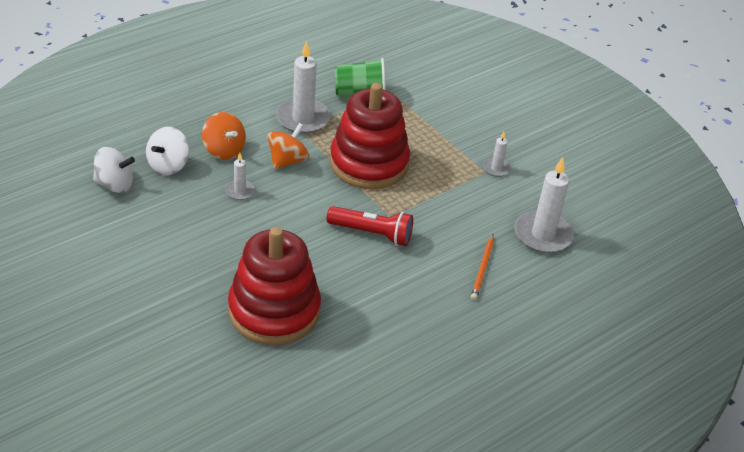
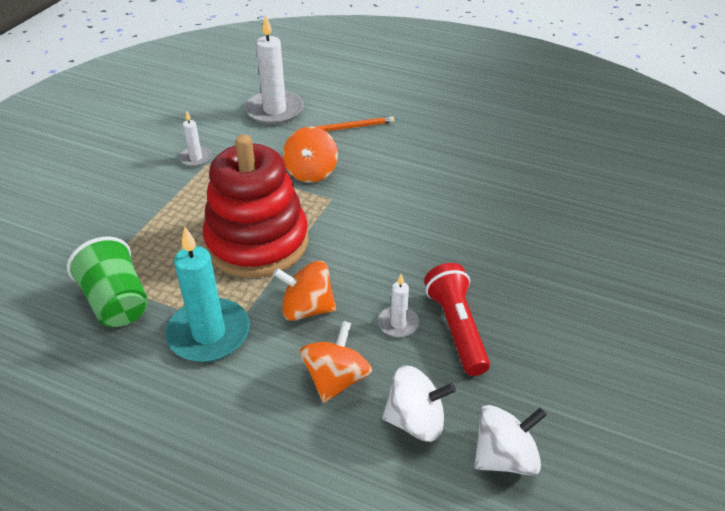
camera: 115 degrees left, 0 degrees up
(115, 184) = (504, 457): white spinning top -> white spinning top turned 90 degrees clockwise
(274, 311) = (531, 219): red stacking toy -> none
(303, 119) = (209, 333): white candle -> turquoise candle
(372, 234) = (368, 200): red flashlight -> red flashlight (456, 328)
(432, 219) = (311, 172): none -> orange spinning top

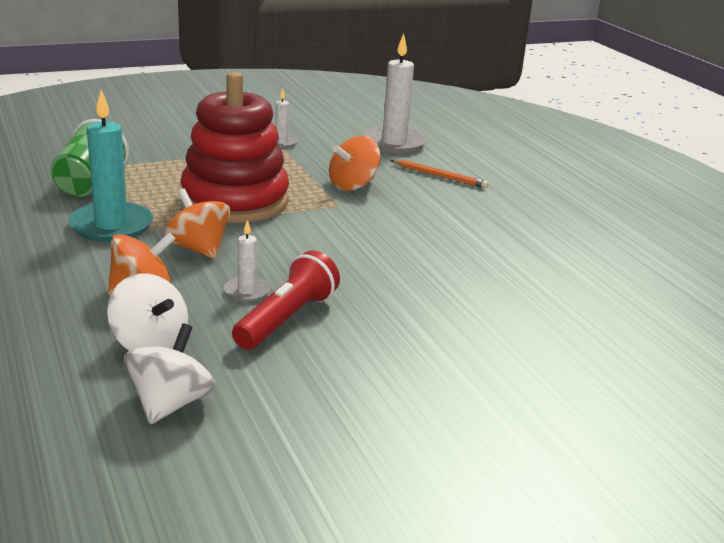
camera: 40 degrees right, 15 degrees down
(504, 457) = (171, 403): white spinning top -> white spinning top turned 90 degrees counterclockwise

